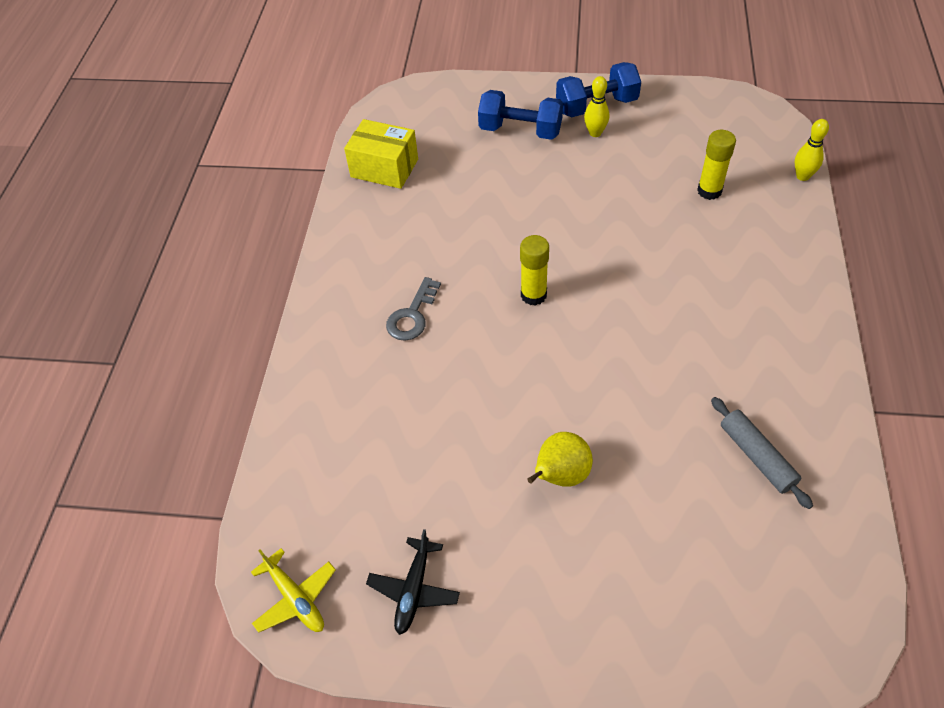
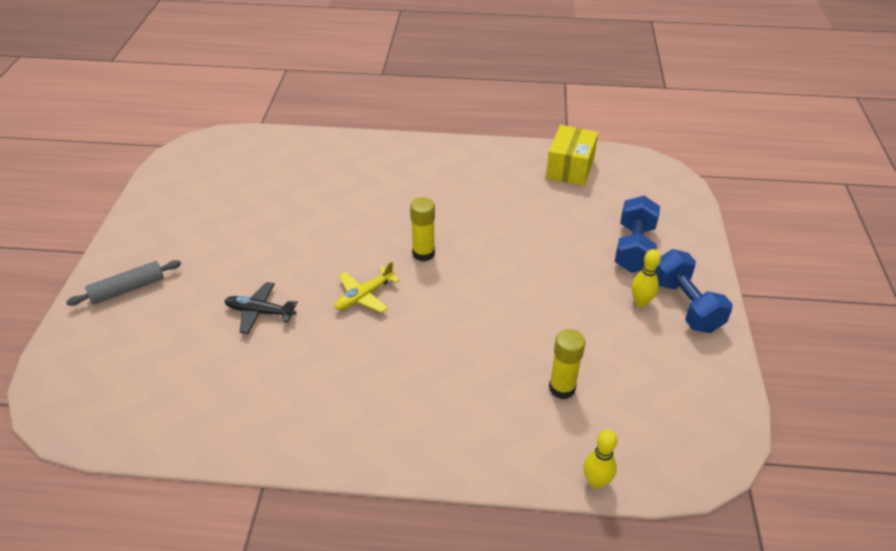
camera: 85 degrees right, 10 degrees down
(295, 598) = (197, 152): yellow plane -> yellow plane (364, 296)
(412, 315) = (407, 189): grey key -> none
(414, 590) = (185, 197): black plane -> black plane (260, 312)
(560, 475) = (248, 264): yellow pear -> none
(757, 456) = (233, 383): grey rolling pin -> grey rolling pin (128, 289)

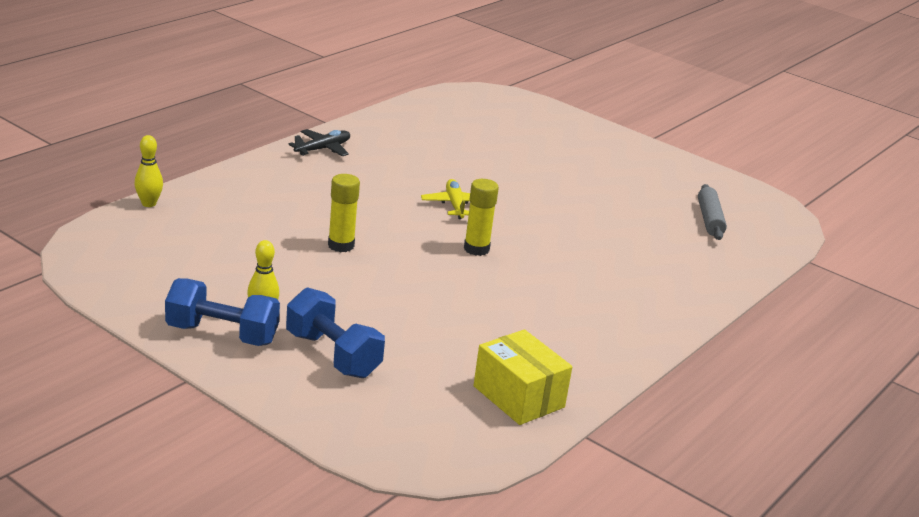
camera: 120 degrees right, 15 degrees down
(128, 289) = (580, 136): grey rolling pin -> grey rolling pin (709, 219)
(260, 312) = (490, 166): black plane -> black plane (323, 149)
(562, 388) = (238, 232): yellow glue stick -> yellow glue stick (341, 245)

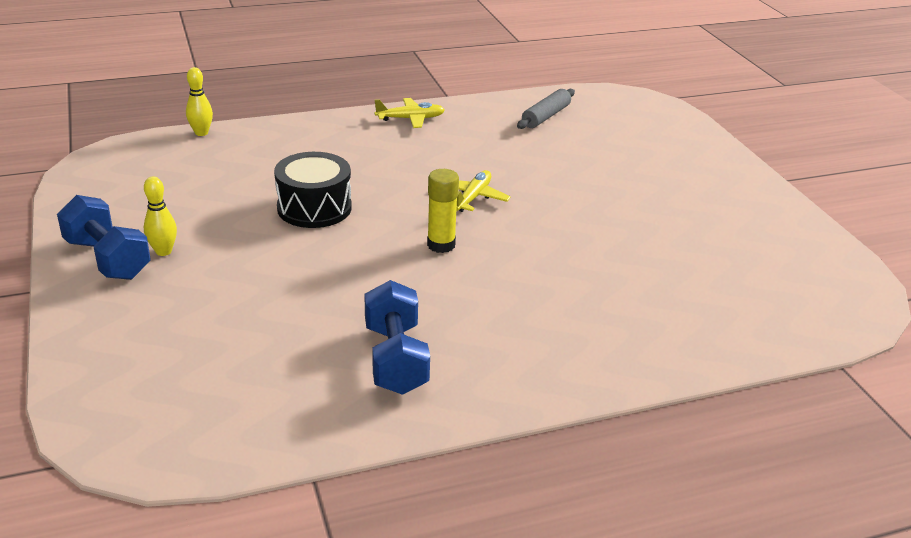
camera: 35 degrees right, 5 degrees up
(323, 149) = (410, 119): black plane -> yellow plane
(333, 355) = (173, 307): blue dumbbell -> blue dumbbell (396, 359)
(341, 245) = (314, 208): yellow glue stick -> black drum
(518, 397) = (291, 409): yellow box -> none
(709, 219) = (753, 282): grey rolling pin -> grey rolling pin (546, 116)

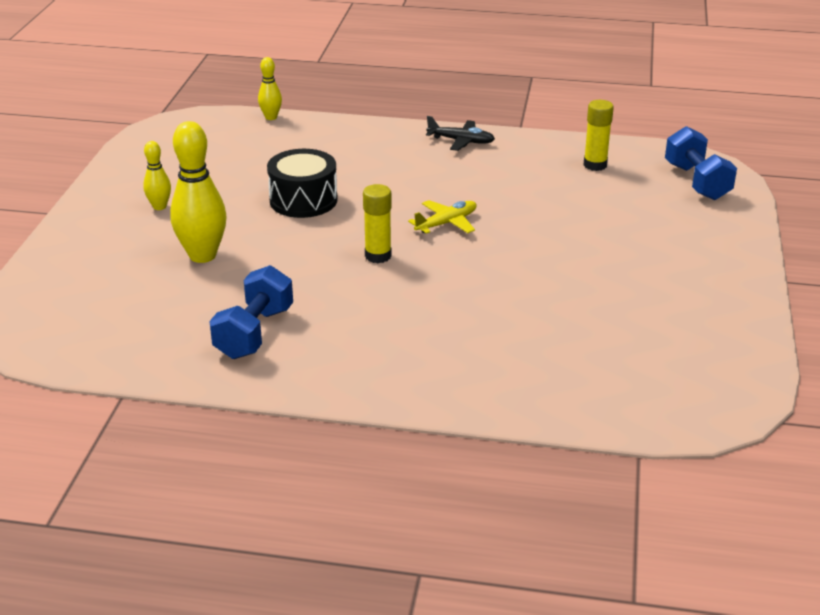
camera: 30 degrees right, 0 degrees up
(108, 259) = (116, 202): blue dumbbell -> blue dumbbell (697, 182)
(261, 292) = (202, 255): none -> yellow bowling pin
(410, 119) = (461, 141): yellow plane -> black plane
(546, 116) = (595, 165): grey rolling pin -> yellow glue stick

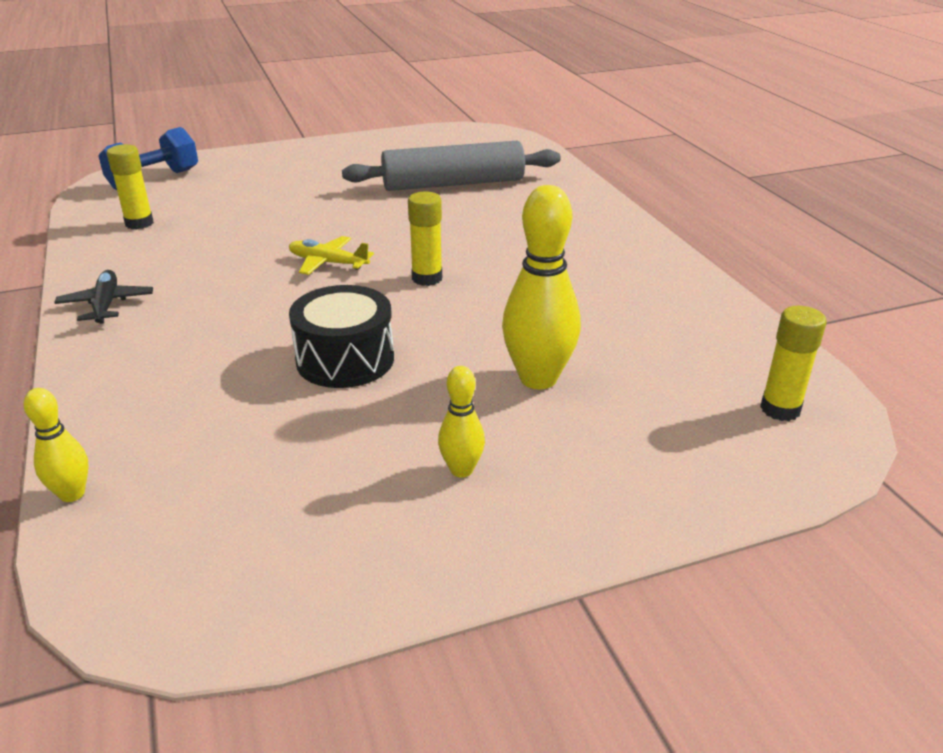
camera: 120 degrees left, 0 degrees up
(60, 327) = (780, 409): none -> yellow glue stick
(254, 333) = (625, 295): blue dumbbell -> none
(565, 328) = (453, 184): none -> grey rolling pin

